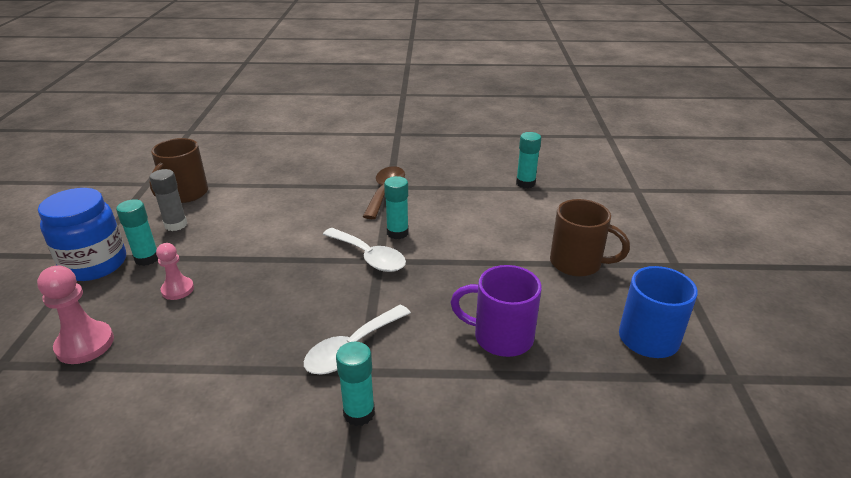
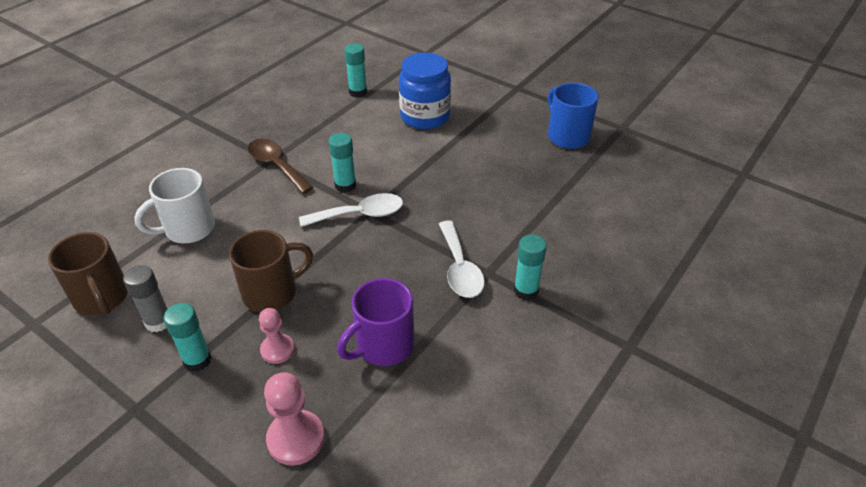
camera: 55 degrees left, 10 degrees up
(94, 264) = (159, 406): blue jar -> blue jar (425, 116)
(278, 191) = (188, 229): none -> white mug
(501, 337) = (513, 193): purple mug -> purple mug (383, 346)
(577, 263) = (475, 123): brown mug -> brown mug (272, 292)

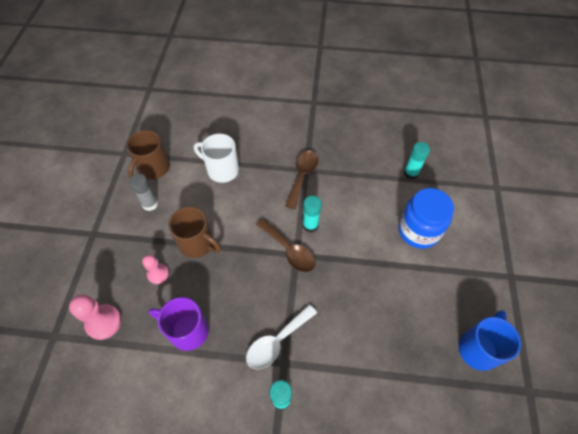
camera: 60 degrees right, 15 degrees up
(197, 360) = (134, 240): turquoise glue stick -> none
(360, 214) = (289, 250): white spoon -> brown spoon

